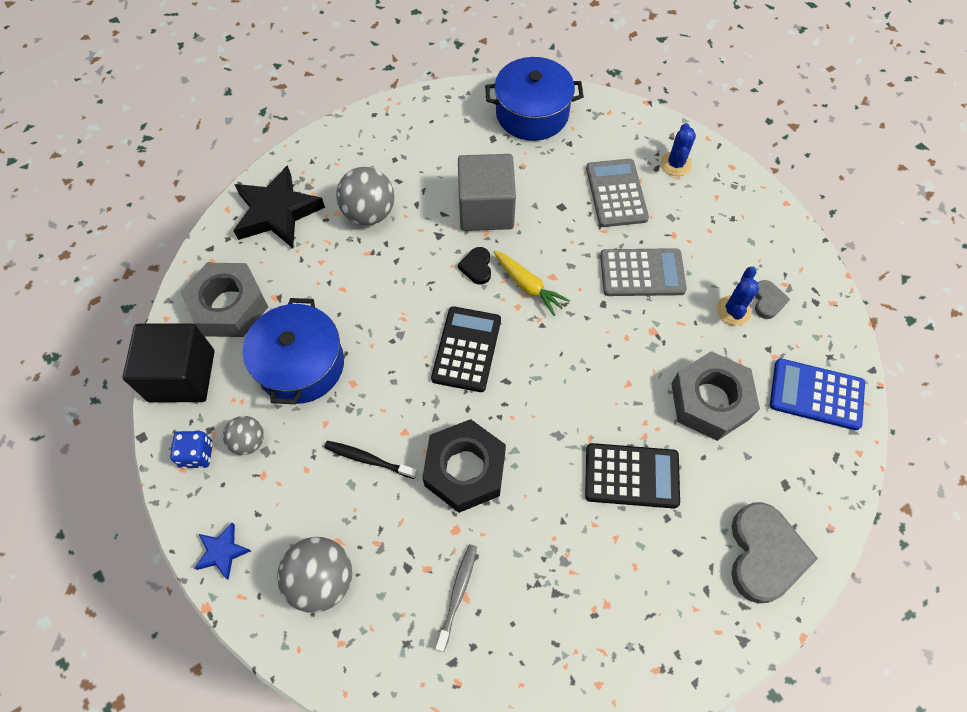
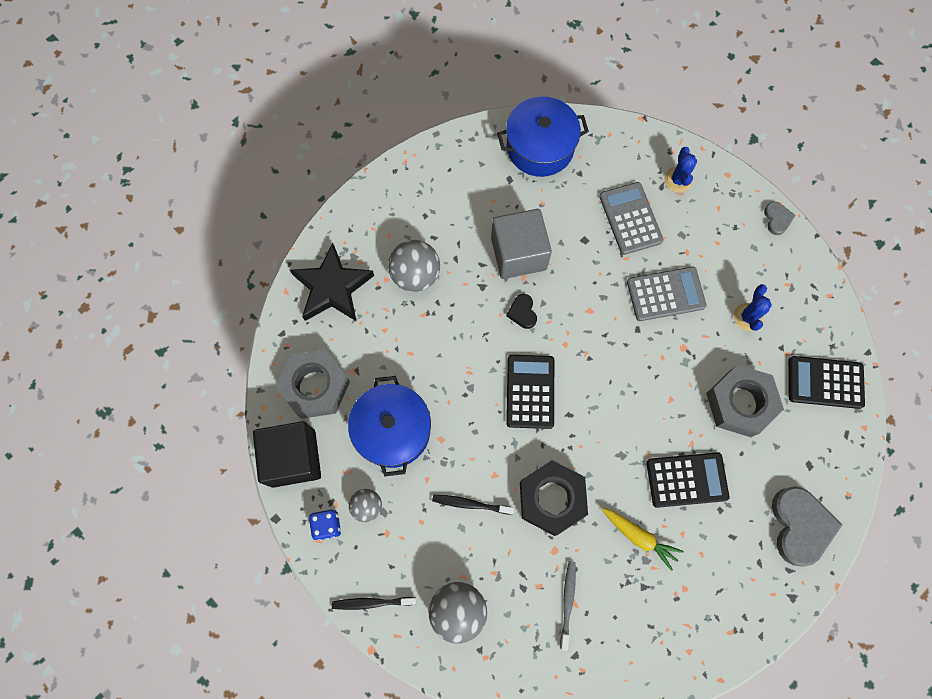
camera: 10 degrees left, 10 degrees up
(222, 551) = (372, 602): blue star -> black toothbrush
(527, 286) = (570, 323): yellow carrot -> yellow carrot (639, 536)
(767, 301) = (775, 303): grey heart -> grey heart (777, 219)
(816, 394) = (825, 382): blue calculator -> black calculator

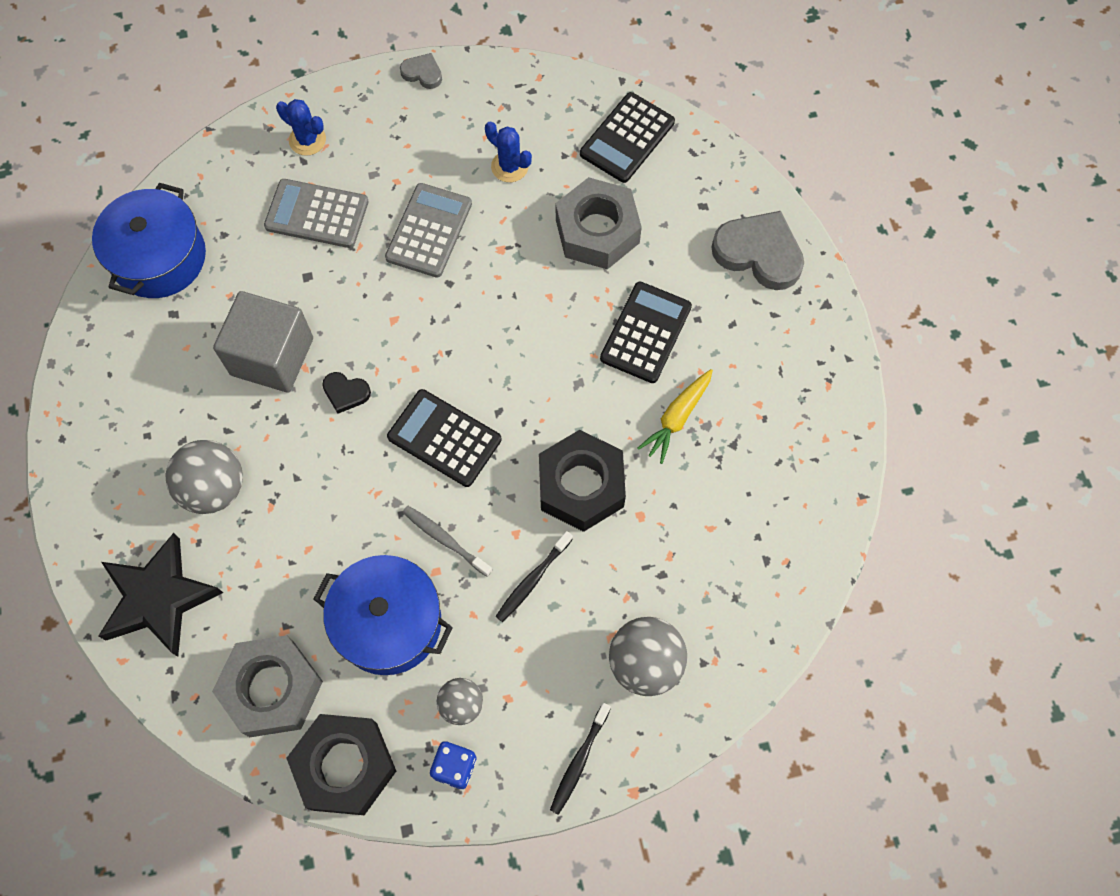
camera: 60 degrees left, 5 degrees down
(293, 458) = (345, 766): black cube -> black nut
(567, 602) = (704, 534): grey toothbrush -> grey toothbrush (445, 540)
(639, 536) = (677, 418): yellow carrot -> yellow carrot turned 150 degrees clockwise

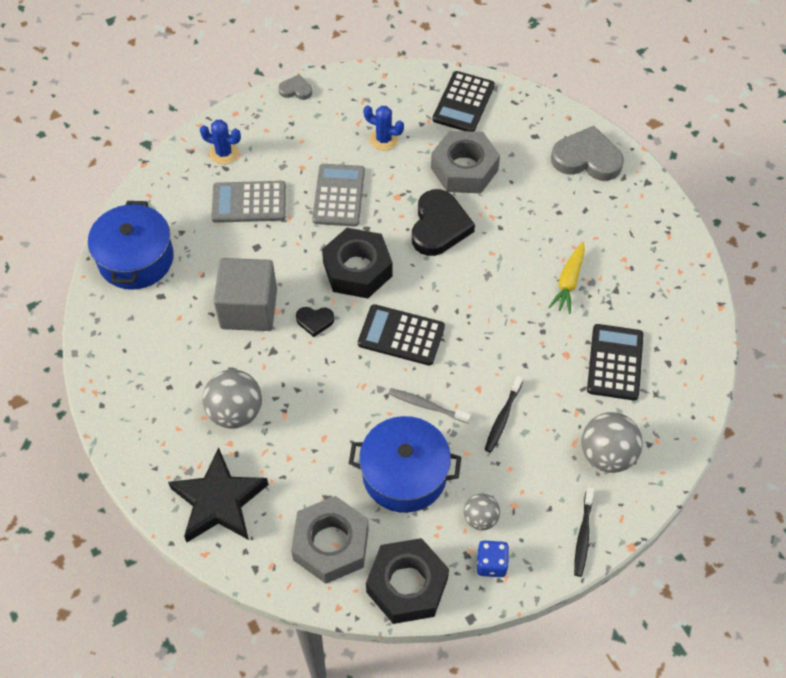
camera: 15 degrees left, 10 degrees down
(539, 302) = (439, 226): none -> black heart
(581, 486) = (515, 344): black nut -> black nut (357, 269)
(646, 333) = (525, 229): black calculator -> black calculator (615, 362)

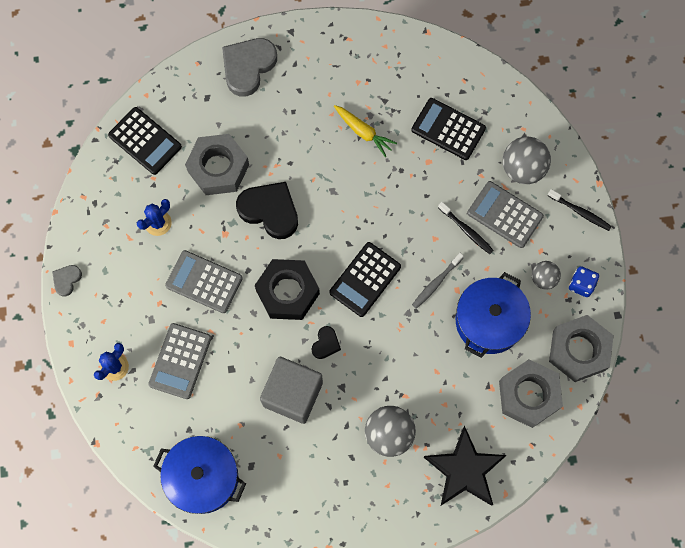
camera: 70 degrees left, 15 degrees up
(407, 585) = (578, 350): black nut -> grey nut
(540, 452) = (505, 214): none -> grey calculator

